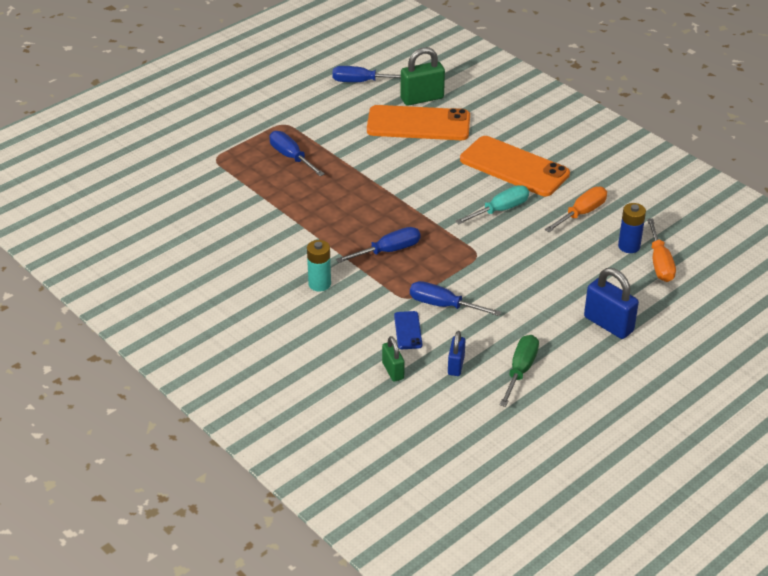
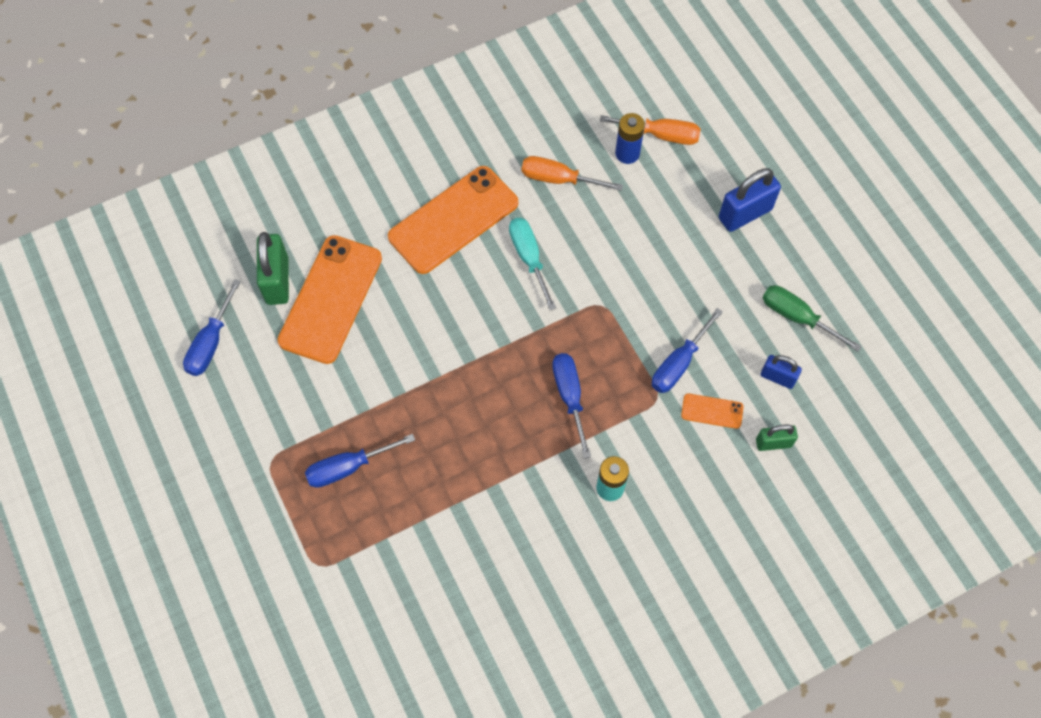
camera: 75 degrees left, 25 degrees up
(408, 330) = (712, 411): blue phone -> orange phone
(581, 213) = (559, 179): orange screwdriver -> orange screwdriver turned 45 degrees counterclockwise

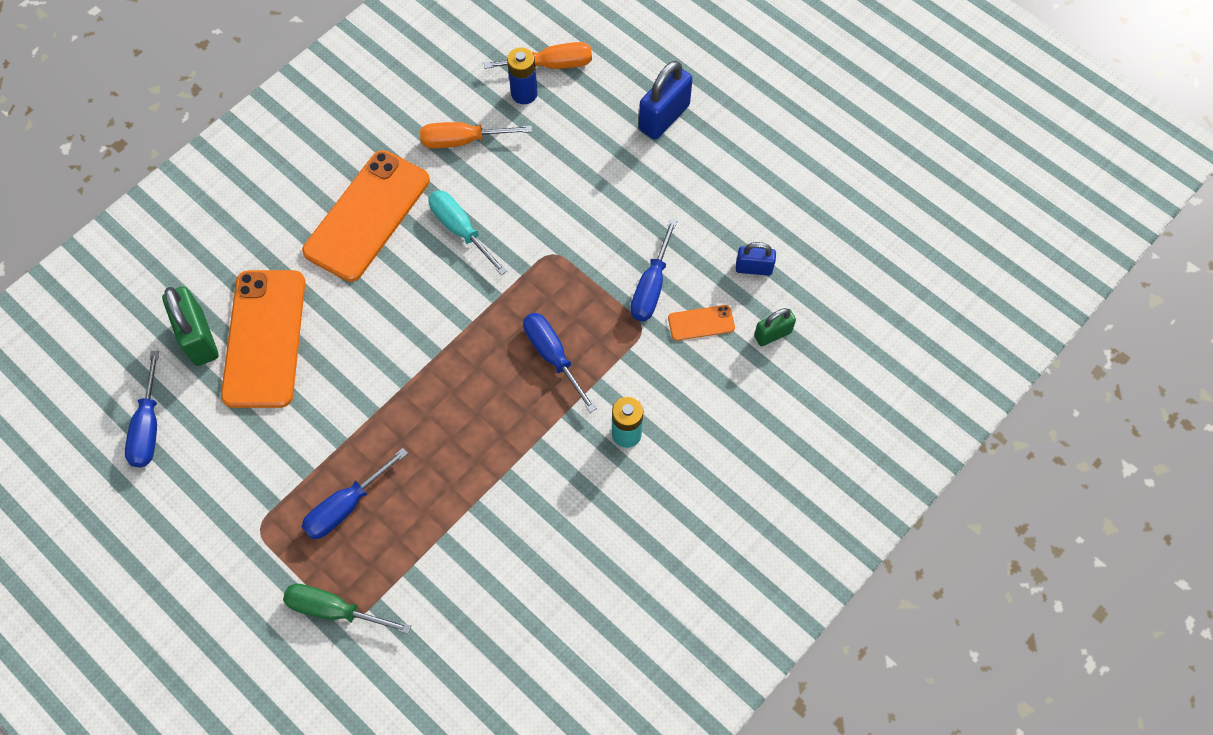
camera: 20 degrees left, 0 degrees up
(797, 317) = (752, 203): green screwdriver -> green screwdriver (334, 610)

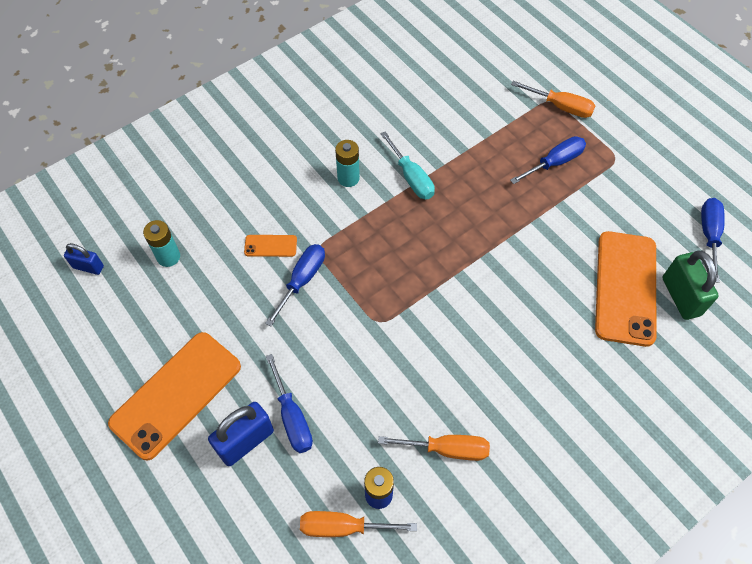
camera: 170 degrees left, 5 degrees down
(334, 610) = (560, 107): green screwdriver -> orange screwdriver
(367, 215) = (541, 384): orange phone -> orange phone (176, 394)
(460, 230) = (456, 356): turquoise screwdriver -> turquoise screwdriver (411, 177)
(553, 356) = (392, 239): blue screwdriver -> blue screwdriver (292, 417)
(753, 268) = (213, 282): blue padlock -> blue padlock (88, 267)
(772, 334) = (218, 229): green padlock -> none
(818, 290) = (168, 257): none -> turquoise battery

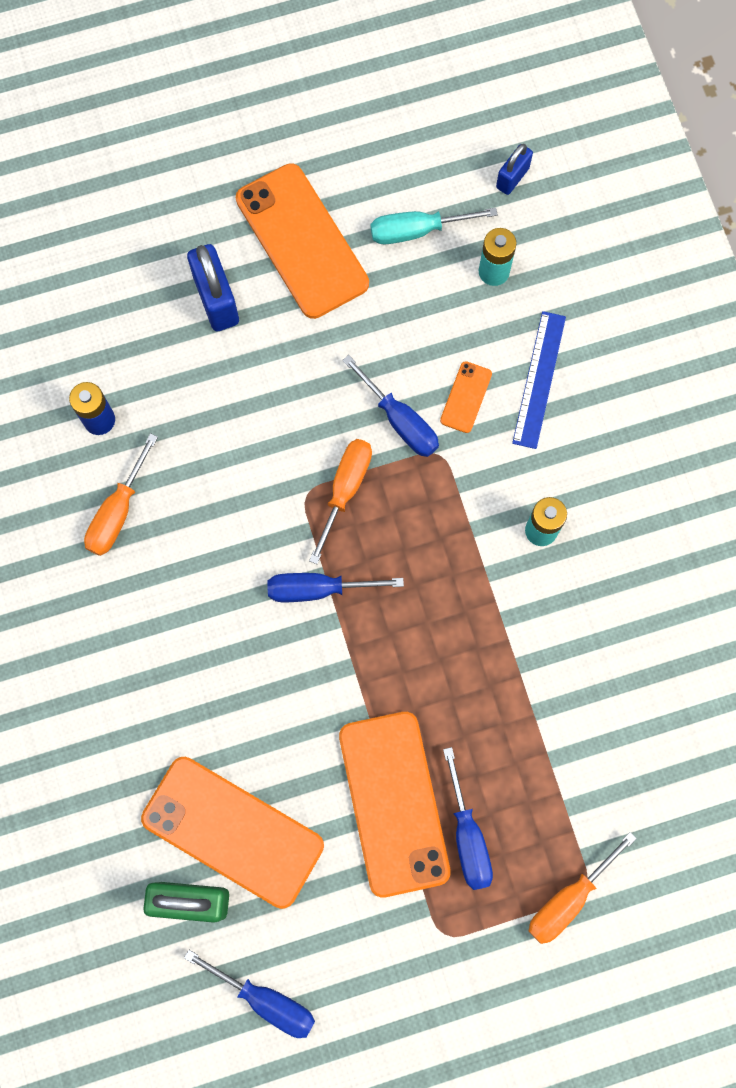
camera: 110 degrees right, 15 degrees up
(243, 207) = (539, 379): none -> blue ruler
(292, 417) = (224, 356): blue screwdriver -> blue screwdriver (318, 589)
(343, 527) = (81, 373): orange screwdriver -> orange screwdriver (345, 490)
(411, 177) = (512, 617): turquoise screwdriver -> turquoise screwdriver (417, 231)
(557, 205) = (394, 803): none -> orange phone

